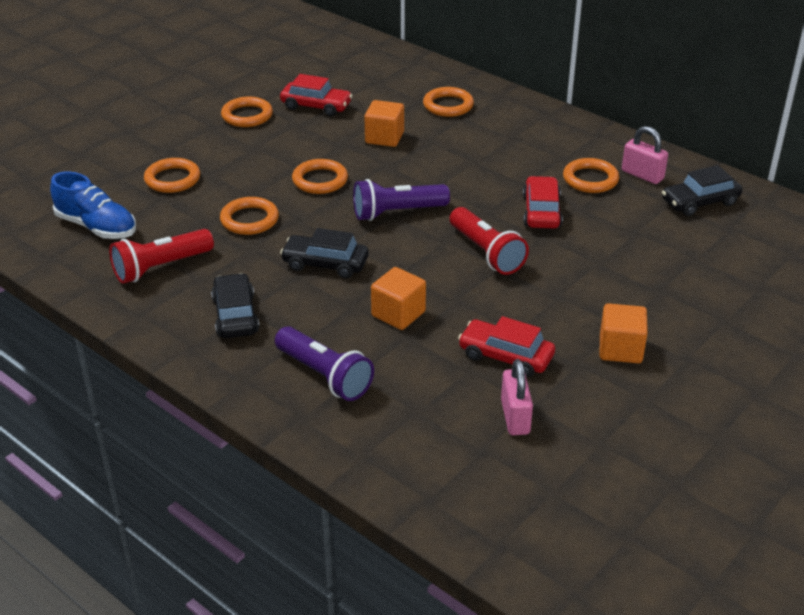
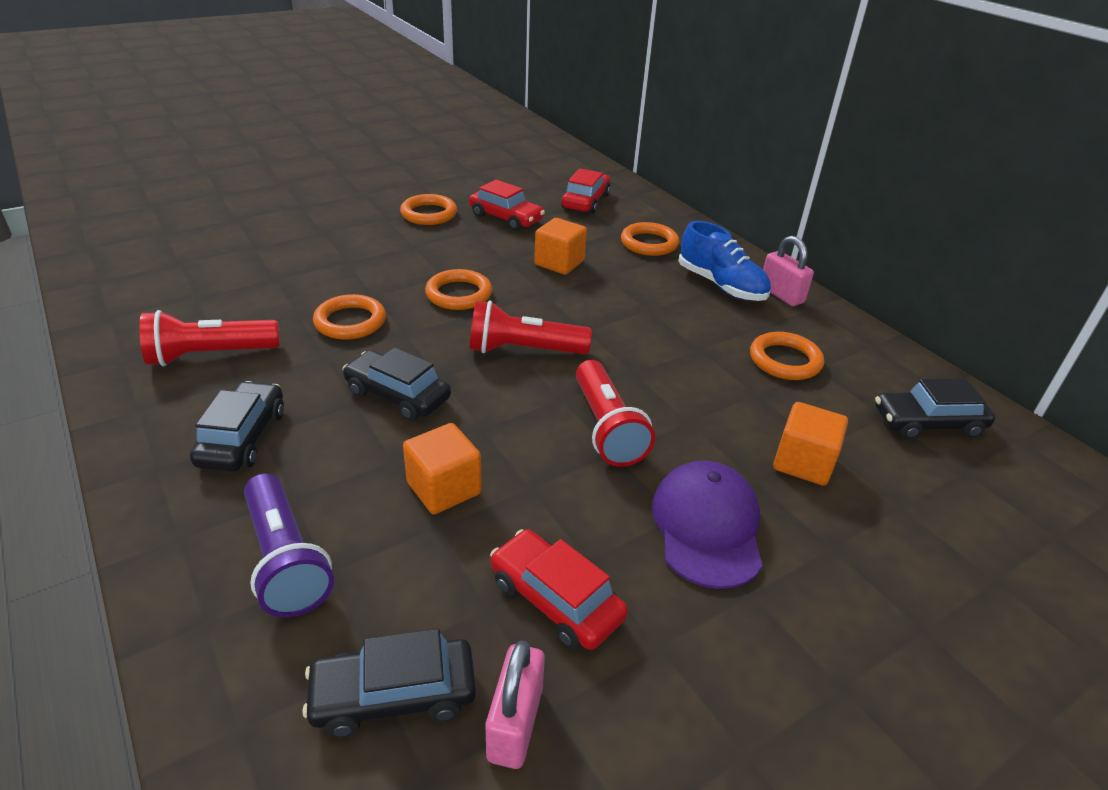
camera: 15 degrees right, 0 degrees up
(97, 227) = (185, 294): blue shoe -> blue shoe (721, 285)
(172, 179) = (304, 261): orange ring -> none
(397, 213) = (523, 350): purple flashlight -> red flashlight
(439, 422) = (394, 695): none -> black car
(541, 212) = (704, 388): red car -> red car (585, 201)
(579, 297) = (707, 527): none -> purple cap
(620, 349) = (737, 636): orange cube -> orange cube (803, 462)
(642, 175) = (856, 369): pink padlock -> pink padlock (781, 294)

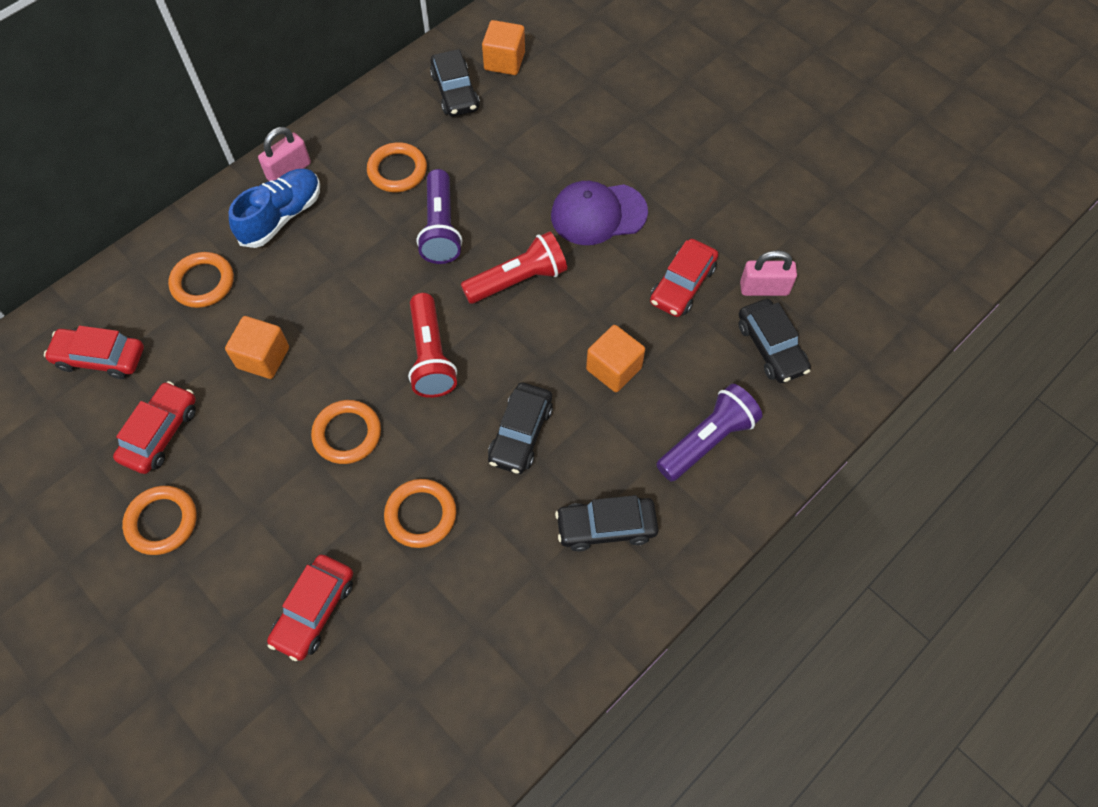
camera: 100 degrees left, 25 degrees up
(210, 355) = (508, 615): red flashlight -> none
(306, 263) = (314, 610): none -> red car
(696, 380) = (441, 228): none -> purple flashlight
(803, 462) = (520, 163): orange cube -> orange cube (504, 61)

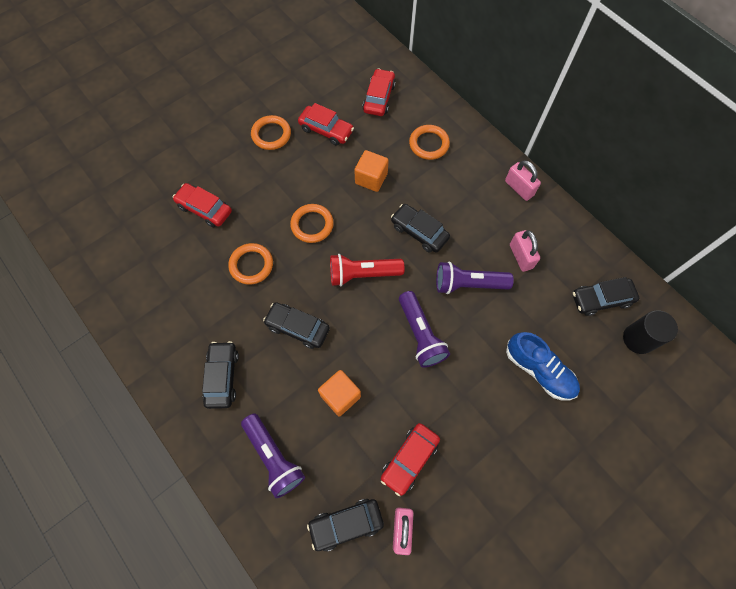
camera: 95 degrees right, 5 degrees up
(281, 217) = (480, 185): blue shoe -> blue shoe (539, 370)
(360, 288) = (419, 232): none -> black car
(397, 170) = (520, 256): orange ring -> pink padlock
(504, 61) = (638, 339): orange cube -> black cylinder
(518, 280) = (420, 334): red flashlight -> purple flashlight
(598, 214) = (480, 400): purple cap -> none
(682, 285) = (409, 459): red car -> red car turned 90 degrees counterclockwise

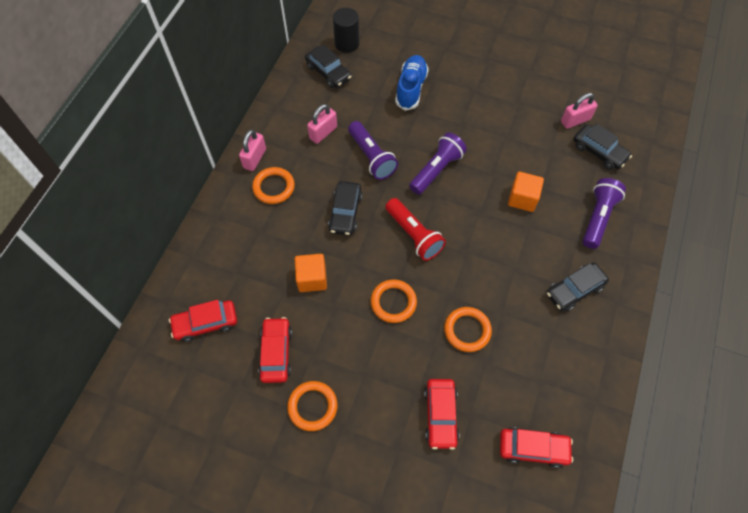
camera: 120 degrees left, 5 degrees down
(298, 327) = (494, 258): black car -> none
(409, 459) = (530, 136): red car -> red car (533, 448)
(429, 144) = (243, 248): orange ring -> orange ring (274, 187)

